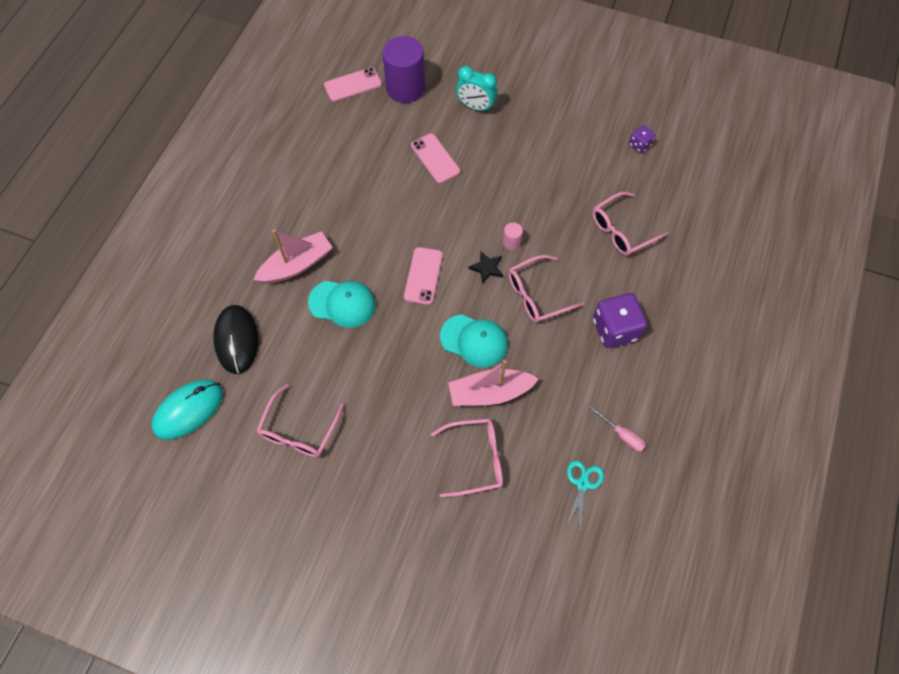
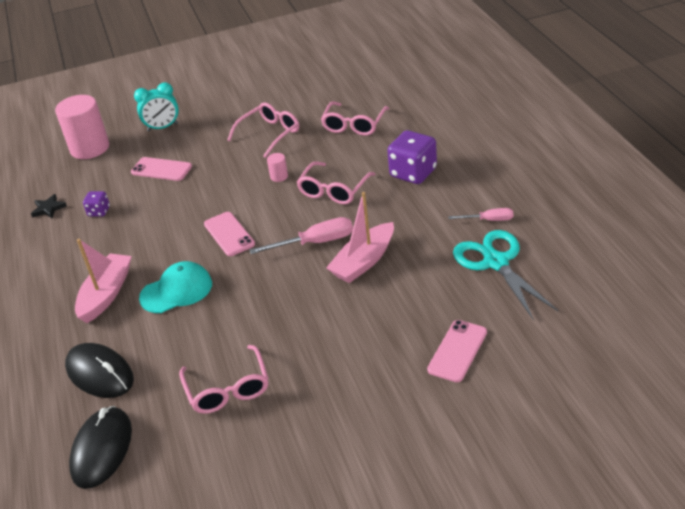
camera: 35 degrees left, 25 degrees down
(188, 410) = (102, 449): turquoise mouse -> black mouse
(353, 85) = (39, 170): pink phone -> pink phone (457, 351)
(405, 88) = (90, 148): purple cylinder -> pink cylinder
(474, 341) = (315, 242): turquoise cap -> pink screwdriver
(475, 459) = (400, 304): pink glasses -> pink glasses (269, 134)
(487, 268) = (276, 200): black star -> black star (48, 208)
(582, 484) = (496, 262): turquoise scissors -> turquoise scissors, size x1.85
(639, 145) = (313, 81): purple dice -> purple dice (99, 211)

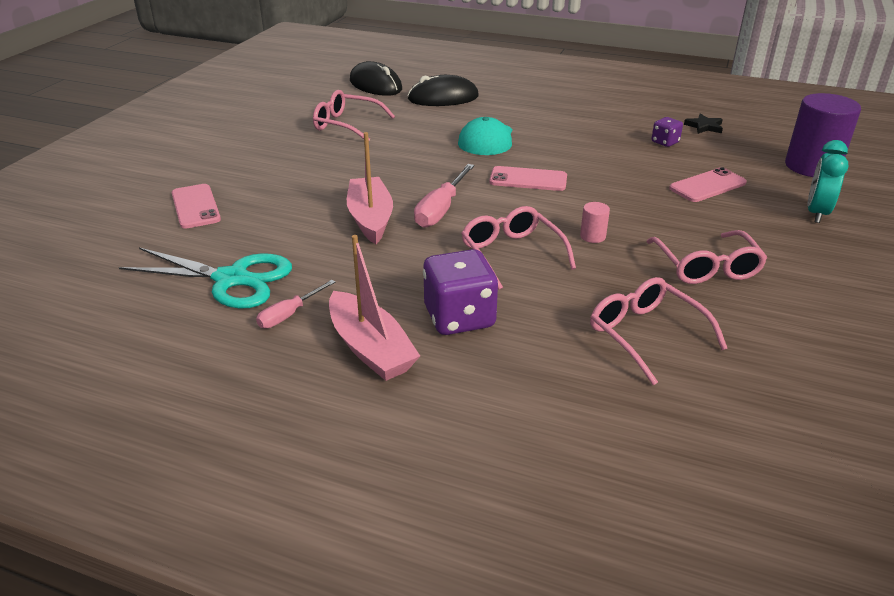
camera: 125 degrees right, 5 degrees down
(90, 148) = (812, 166): pink cylinder -> purple cylinder
(106, 294) = (529, 118): pink boat -> pink boat (370, 348)

